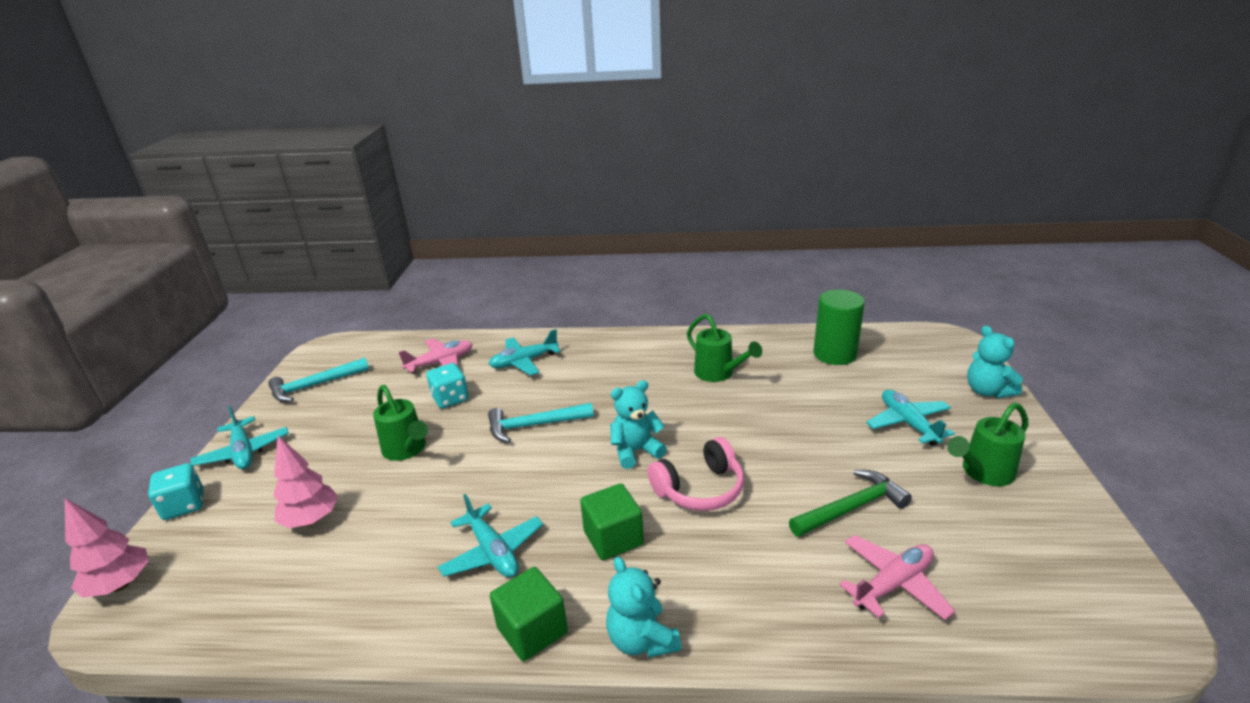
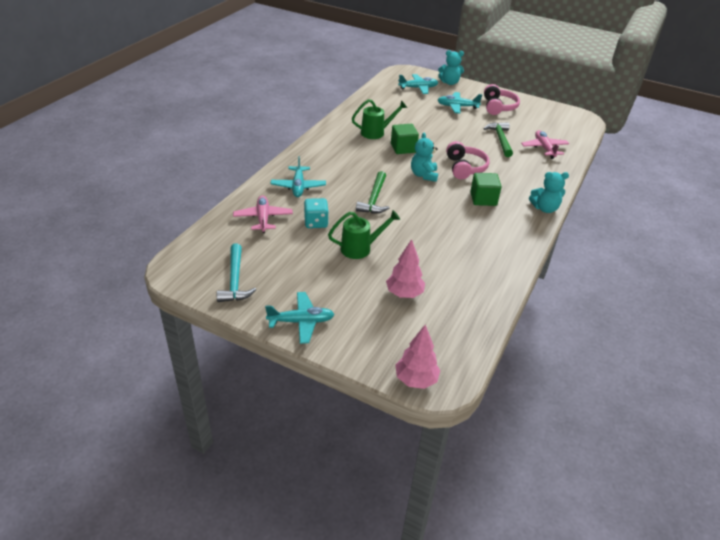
camera: 70 degrees left, 10 degrees up
(184, 505) = (347, 352): turquoise dice -> none
(493, 552) = (471, 234): turquoise plane -> turquoise plane (418, 88)
(532, 630) = (527, 234): green cube -> green cube (403, 148)
(534, 425) = (374, 199): turquoise hammer -> green hammer
(834, 354) = (389, 99): green cylinder -> none
(983, 472) = (498, 107): green watering can -> pink headphones

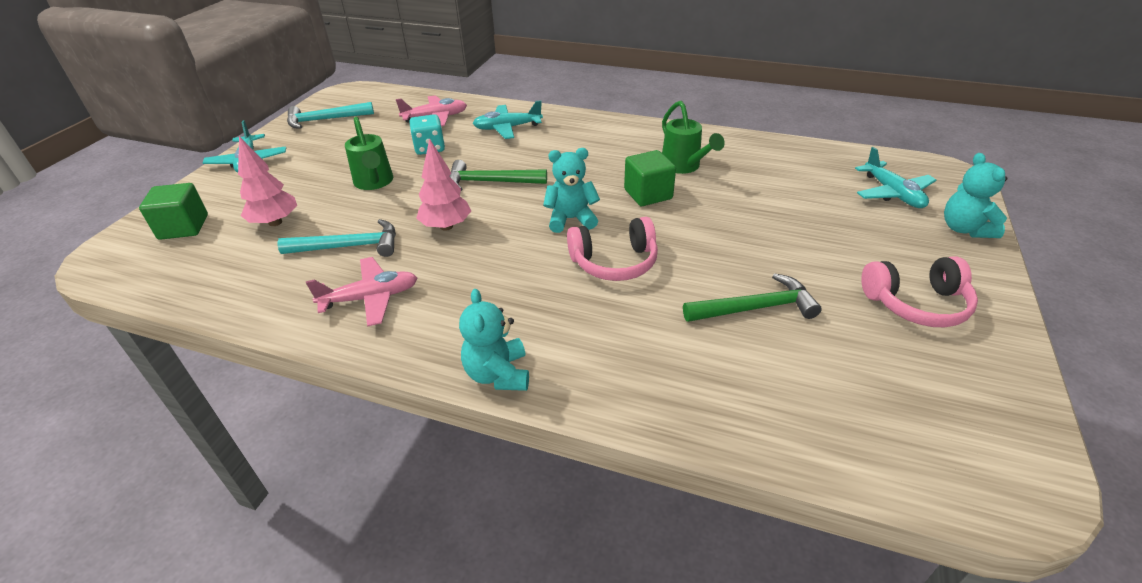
camera: 85 degrees right, 0 degrees up
(416, 380) = (119, 241): pink tree -> pink tree (446, 226)
(439, 257) = (349, 247): none -> turquoise hammer
(457, 107) = (858, 244): turquoise plane -> none
(483, 199) = (514, 287): green cube -> green cube (184, 227)
(544, 148) = (762, 383): pink plane -> pink plane (370, 298)

